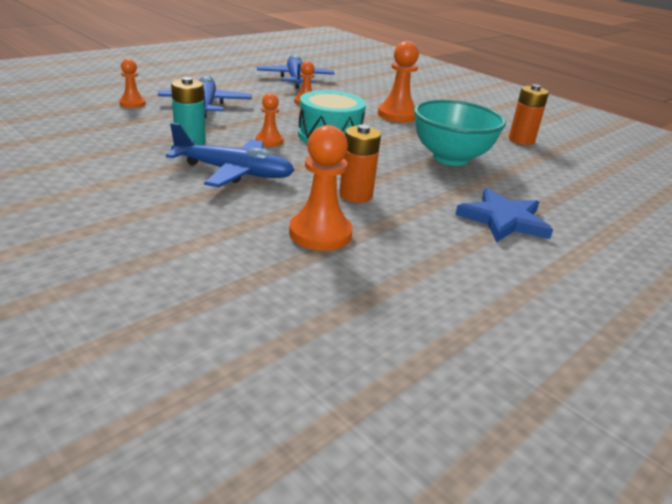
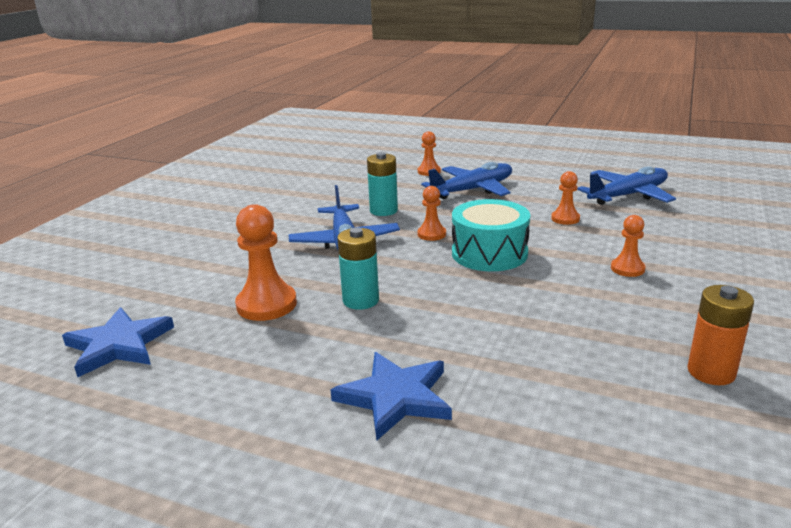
camera: 70 degrees right, 5 degrees down
(326, 330) = (118, 345): none -> blue star
(356, 195) = (361, 300): orange battery -> turquoise battery
(397, 115) = (627, 269): orange pawn -> orange pawn, size x0.58
(450, 158) = (538, 330): turquoise bowl -> none

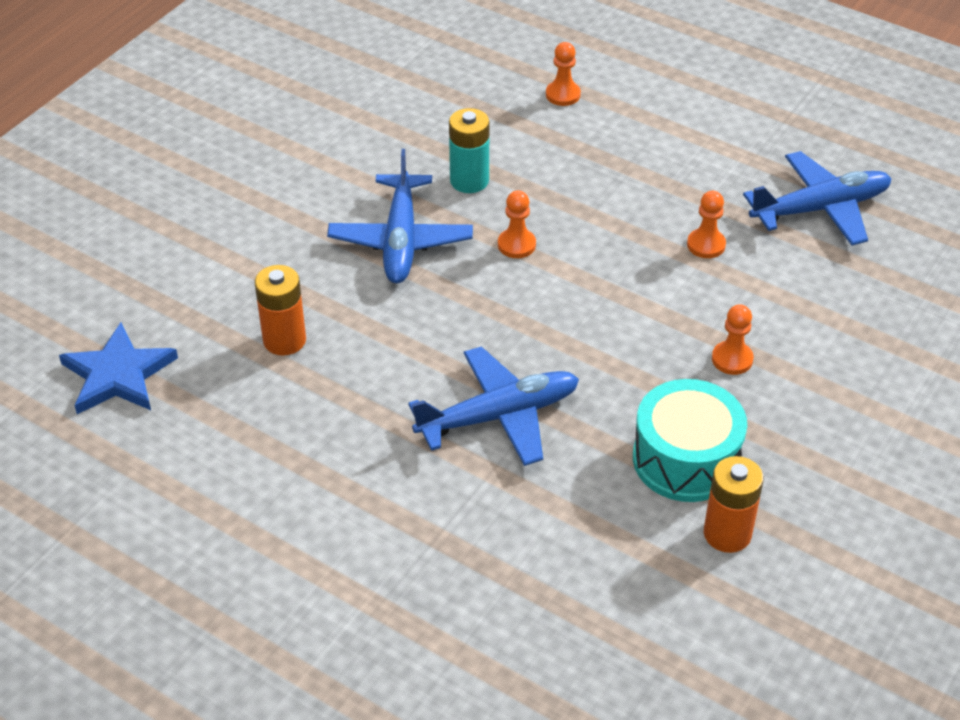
camera: 10 degrees right, 20 degrees up
(266, 304) = (284, 340): orange pawn -> orange battery
(361, 300) = (393, 354): turquoise battery -> none
(395, 397) = (391, 503): blue star -> none
(472, 190) = (607, 154): blue plane -> blue plane (498, 416)
(489, 253) = (575, 298): turquoise drum -> turquoise drum (686, 459)

